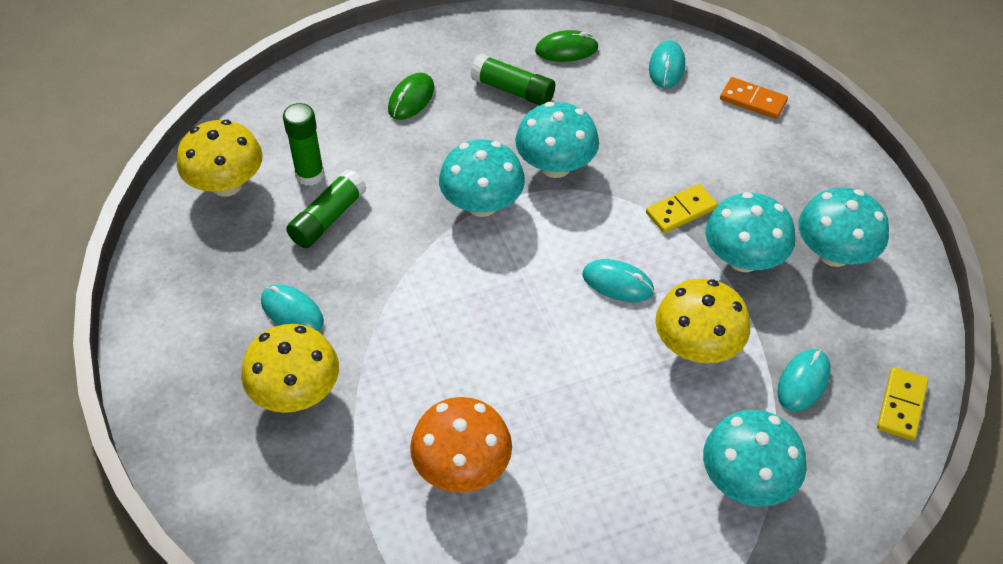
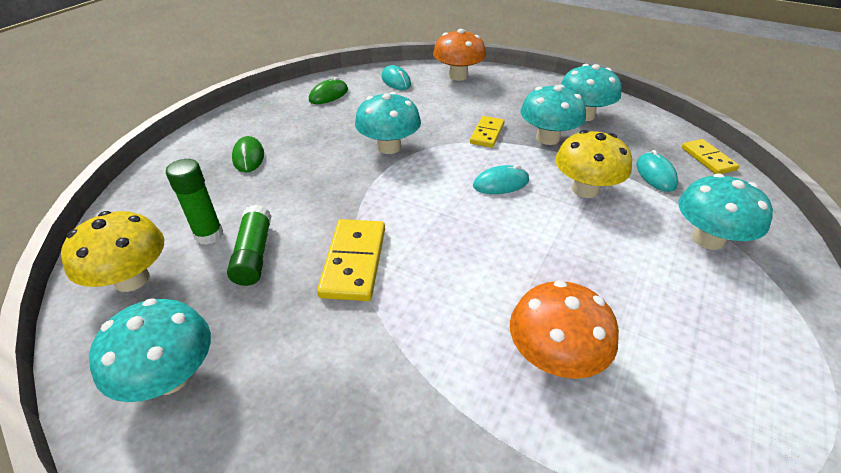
camera: 40 degrees left, 10 degrees down
(292, 312) = (288, 337): turquoise mouse -> none
(296, 393) = (358, 400): yellow mushroom -> none
(397, 278) = (353, 262): none -> yellow domino
(482, 204) = (365, 187): turquoise mushroom -> turquoise mushroom (170, 377)
(513, 90) = (317, 125): green glue stick -> none
(753, 100) = (458, 76): orange domino -> orange mushroom

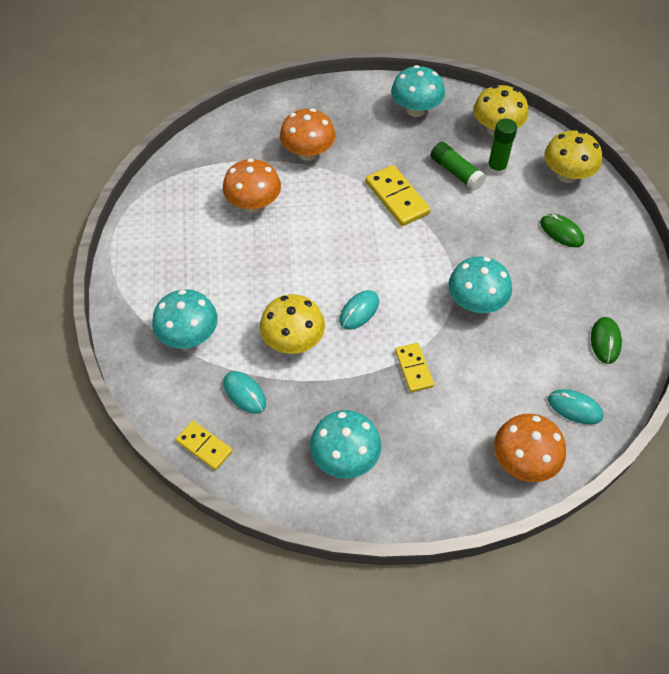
camera: 145 degrees right, 15 degrees up
(161, 194) = (566, 175): none -> yellow mushroom
(407, 400) = (308, 153): none -> orange mushroom
(547, 138) = (357, 394): turquoise mushroom -> none

